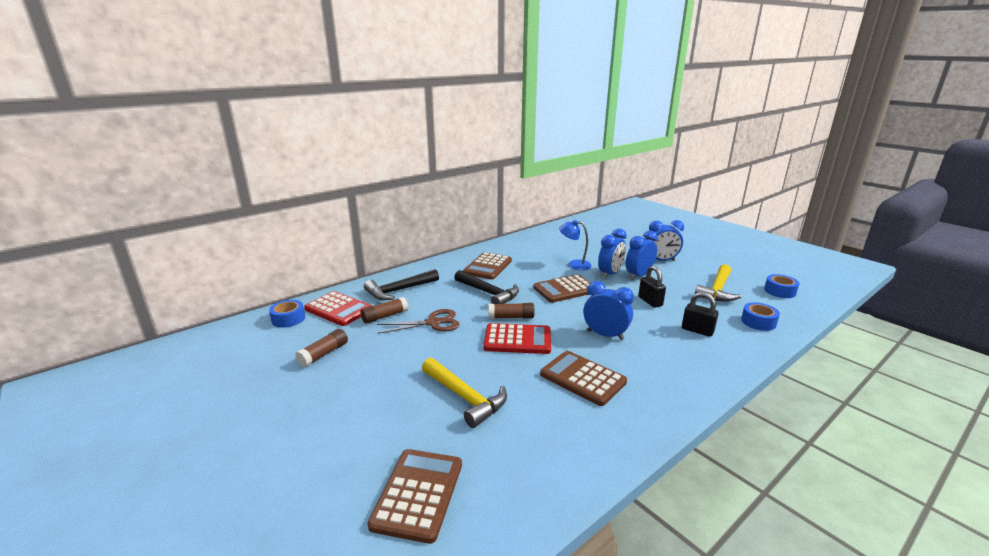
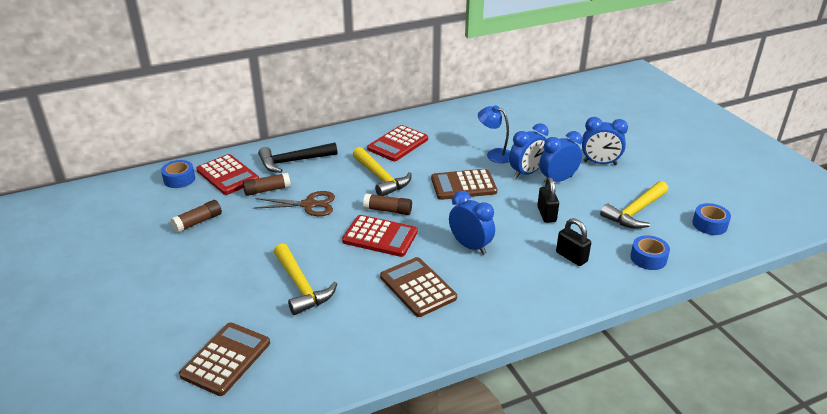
camera: 15 degrees right, 10 degrees up
(487, 267) = (398, 144): brown calculator -> red calculator
(489, 293) = (381, 178): black hammer -> yellow hammer

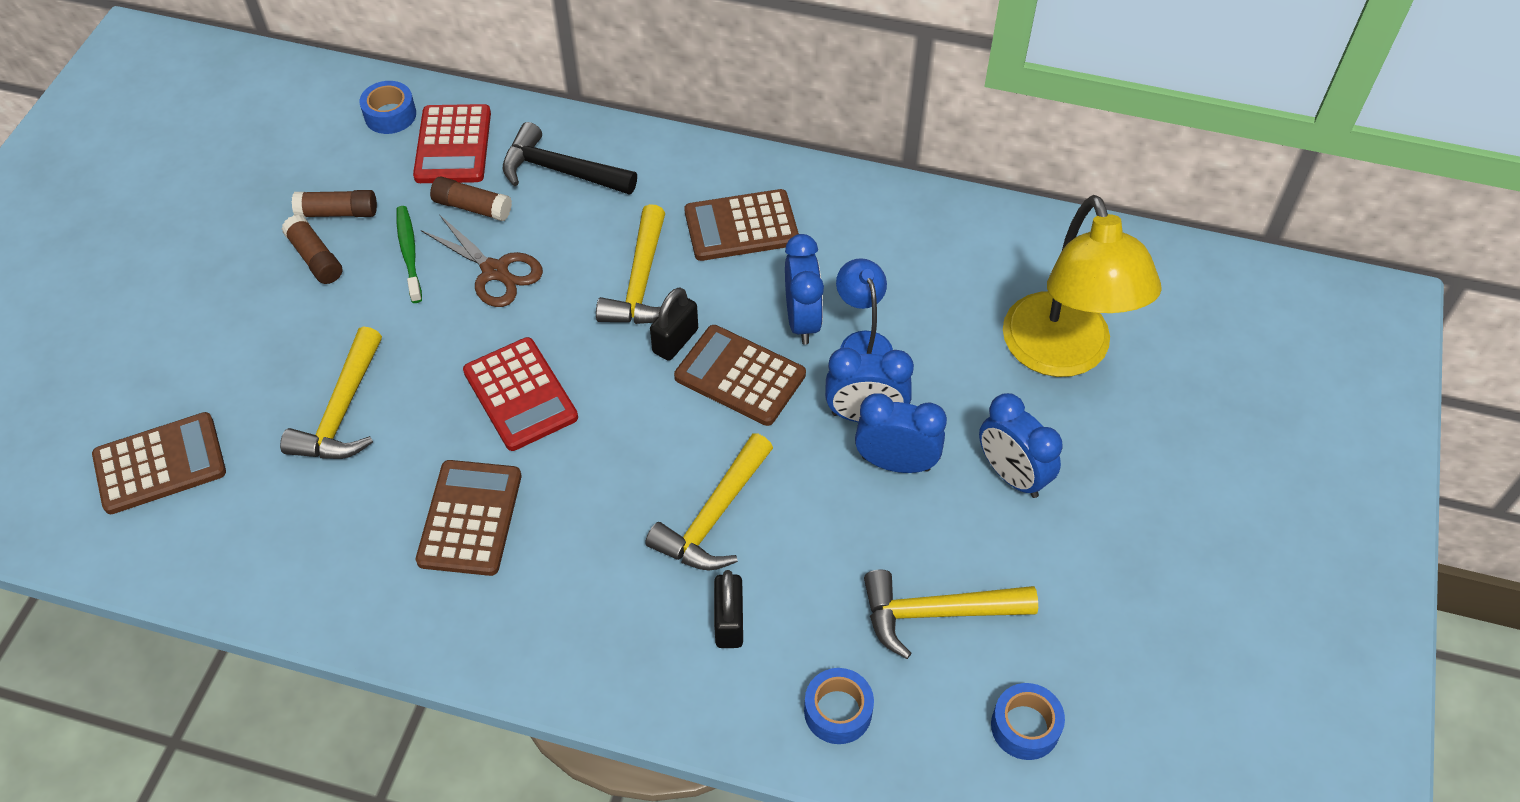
camera: 40 degrees right, 20 degrees up
(257, 218) = (409, 253): none -> green toothbrush
(388, 210) = (582, 352): brown glue stick -> brown glue stick (315, 258)
(398, 144) = (741, 226): red calculator -> brown calculator
(470, 246) = (615, 498): blue clock -> blue clock (802, 320)
(517, 230) = (713, 517): none -> yellow hammer
(546, 214) = (792, 518): black padlock -> black padlock (675, 341)
(566, 125) = (1062, 354): none -> yellow lamp

